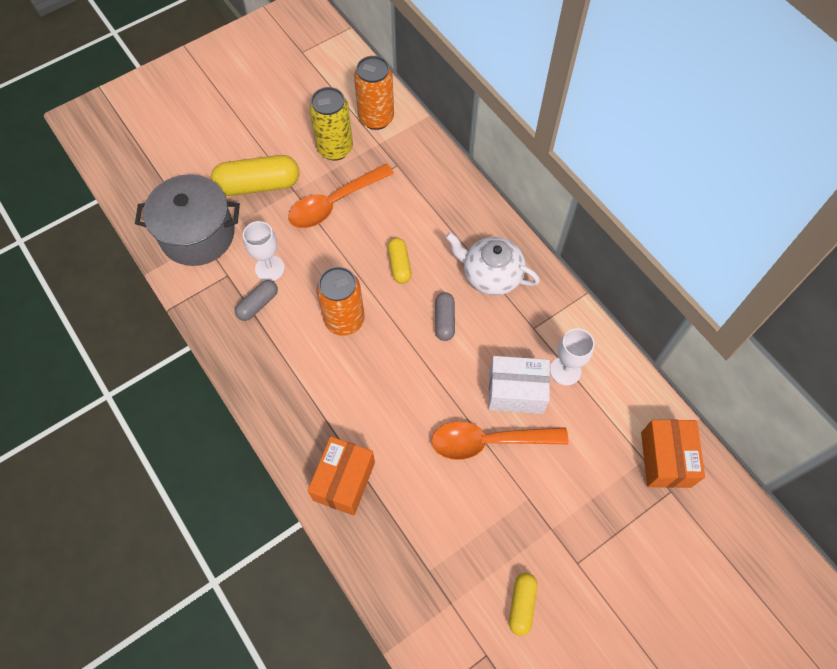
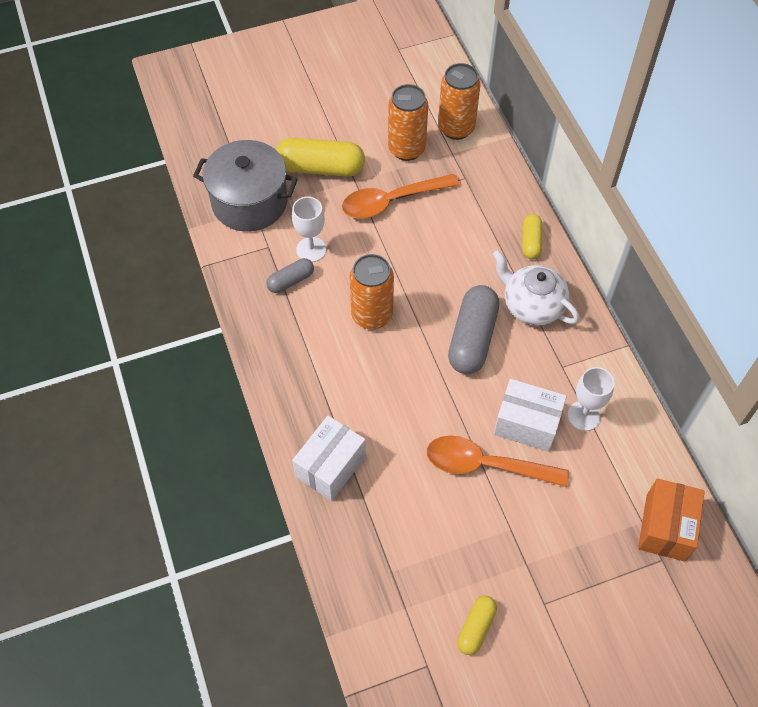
camera: 15 degrees right, 5 degrees down
(335, 148) = (406, 149): yellow can -> orange can
(344, 481) = (330, 466): orange box -> white box
(399, 265) = (441, 275): yellow capsule -> yellow capsule (531, 242)
(444, 320) = (472, 338): grey capsule -> grey capsule, size x1.83

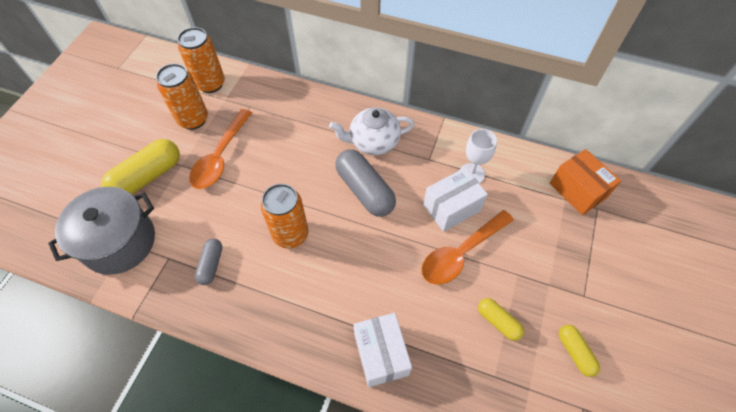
camera: 50 degrees left, 0 degrees up
(311, 249) = (202, 232): white goblet -> none
(531, 242) = (330, 109): yellow capsule -> yellow capsule (498, 321)

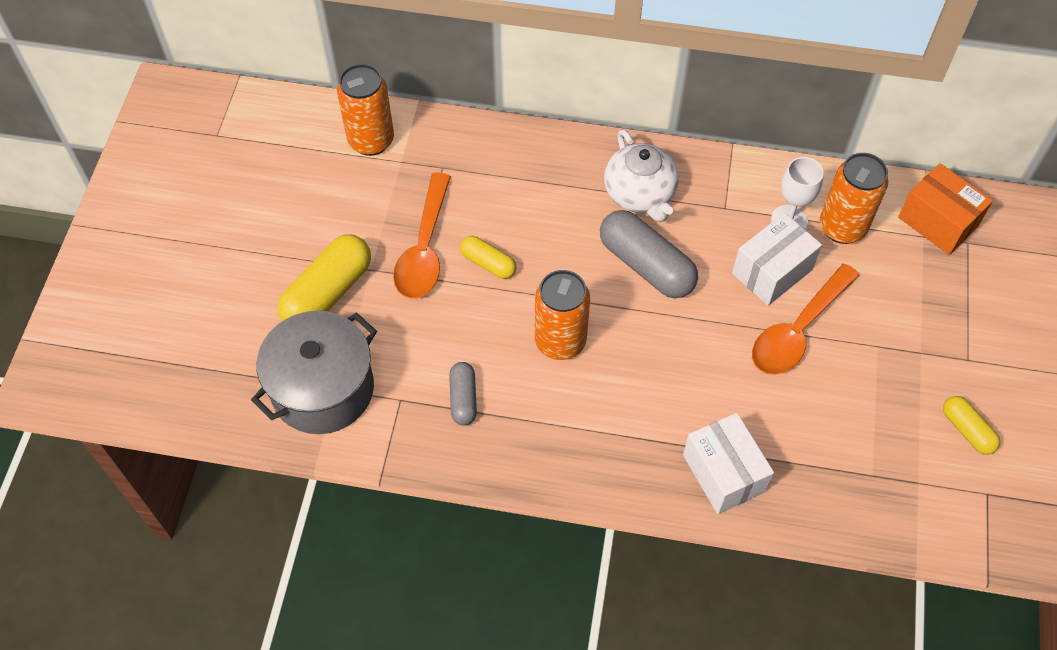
camera: 10 degrees left, 0 degrees up
(193, 119) = (364, 199): orange can -> orange can (842, 227)
(373, 142) = (640, 194): white teapot -> white teapot turned 90 degrees counterclockwise
(498, 321) = (864, 409): yellow capsule -> yellow capsule (488, 263)

